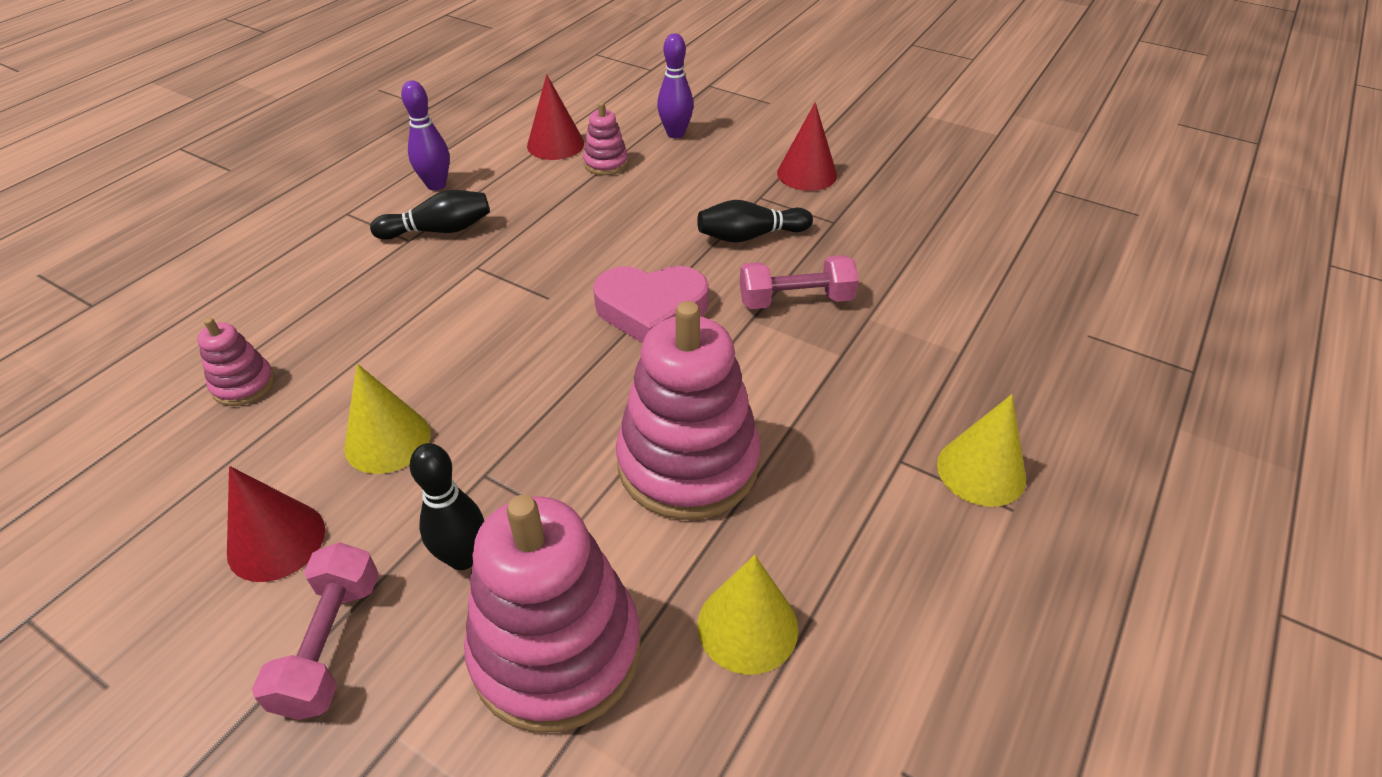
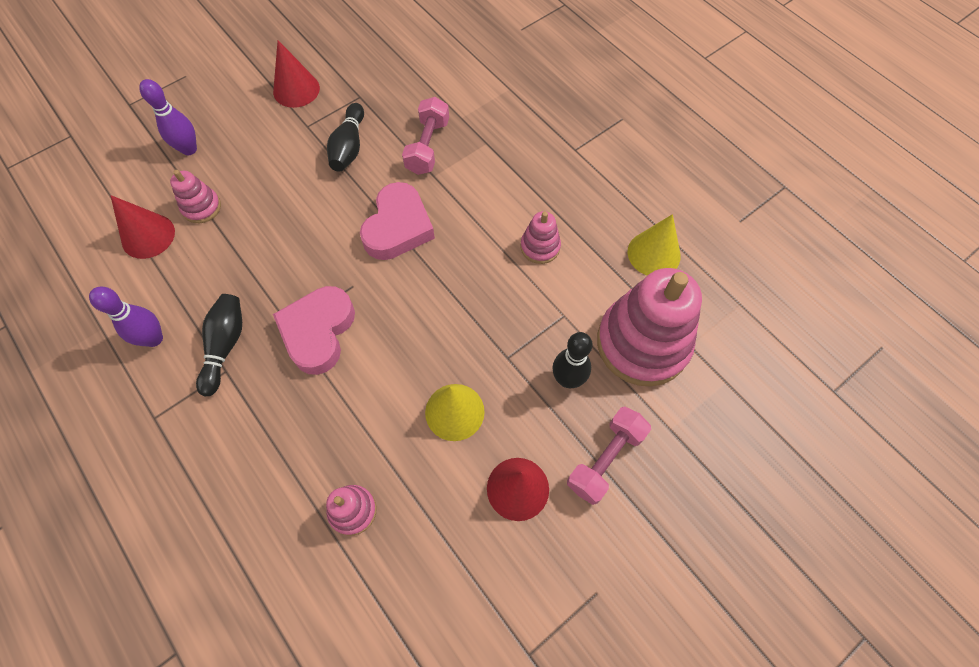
camera: 70 degrees left, 20 degrees up
(330, 644) = (605, 459): pink dumbbell -> pink dumbbell turned 75 degrees counterclockwise
(475, 289) = (318, 332): none -> pink heart
(688, 463) = (540, 247): pink stacking toy -> pink stacking toy, size x0.46
(981, 471) = (595, 119): yellow cone -> none

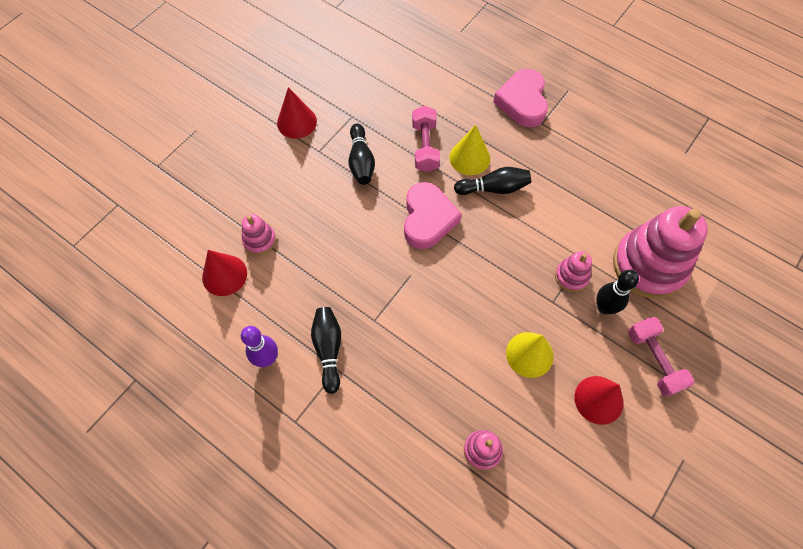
camera: 15 degrees left, 0 degrees up
(189, 149) = (227, 193): purple bowling pin -> none
(318, 332) = (398, 319): pink heart -> pink heart (522, 102)
(488, 210) = (493, 188): none -> black bowling pin
(540, 247) = (544, 208): pink stacking toy -> pink stacking toy (571, 276)
(605, 459) = (654, 360): pink dumbbell -> pink dumbbell turned 45 degrees counterclockwise
(654, 253) = (632, 193): yellow cone -> yellow cone (469, 157)

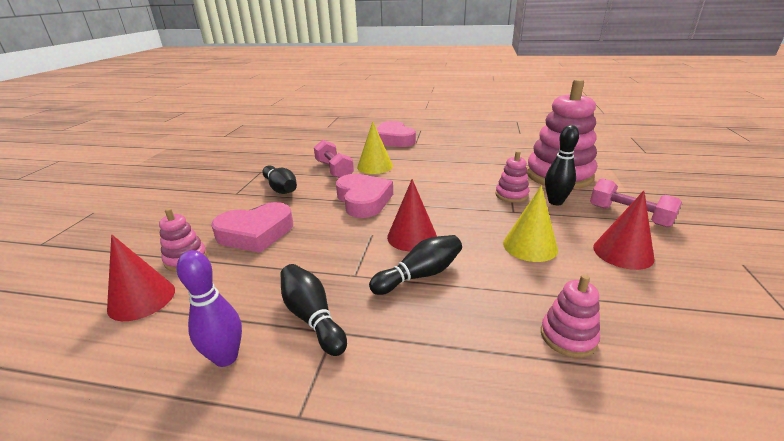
camera: 25 degrees left, 35 degrees down
(297, 122) = (207, 184): red cone -> red cone (412, 237)
(319, 228) = (256, 233): none -> pink heart
(493, 188) = (406, 173): black bowling pin -> black bowling pin (419, 275)

